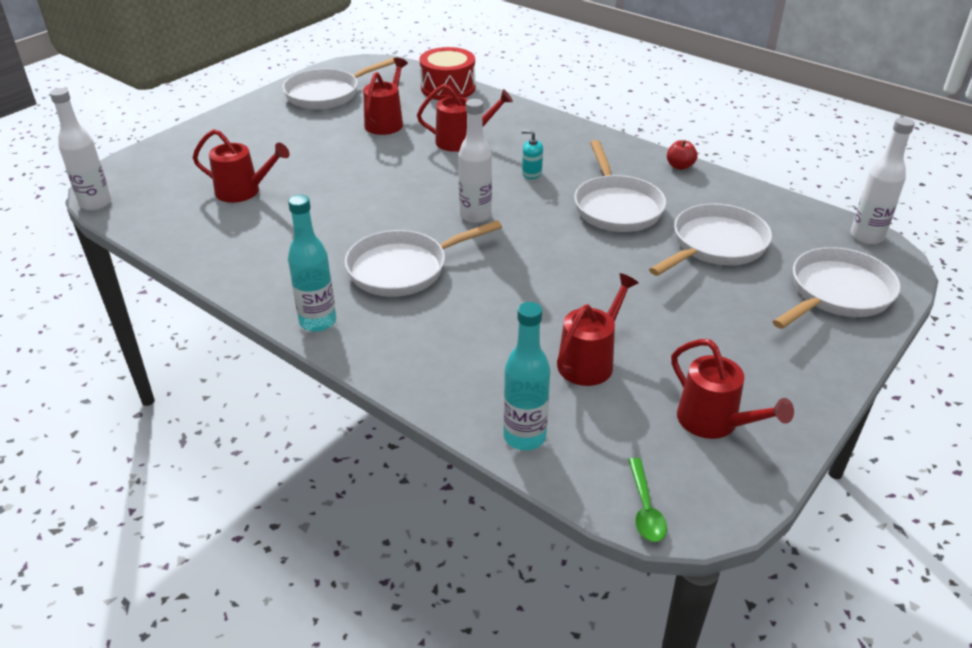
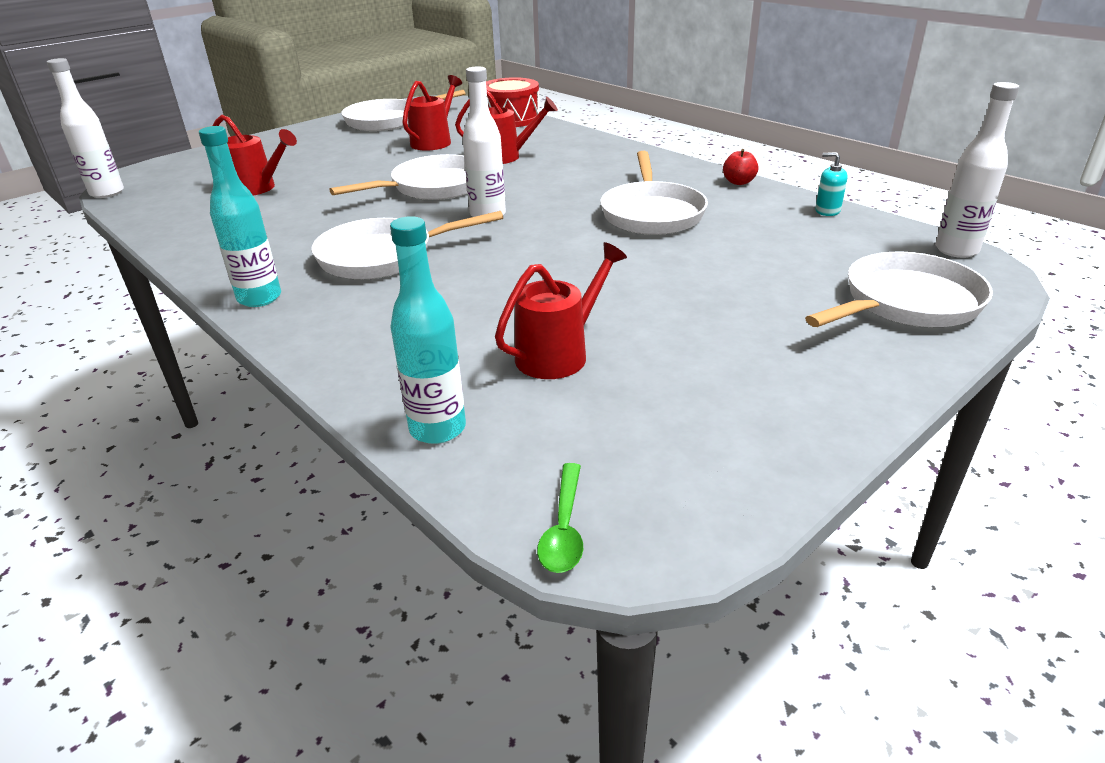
camera: 10 degrees right, 5 degrees down
(531, 173) = (567, 183): turquoise soap dispenser -> turquoise soap dispenser (827, 211)
(714, 422) = (700, 431): red watering can -> none
(715, 245) = (759, 250): white pan -> white pan (433, 187)

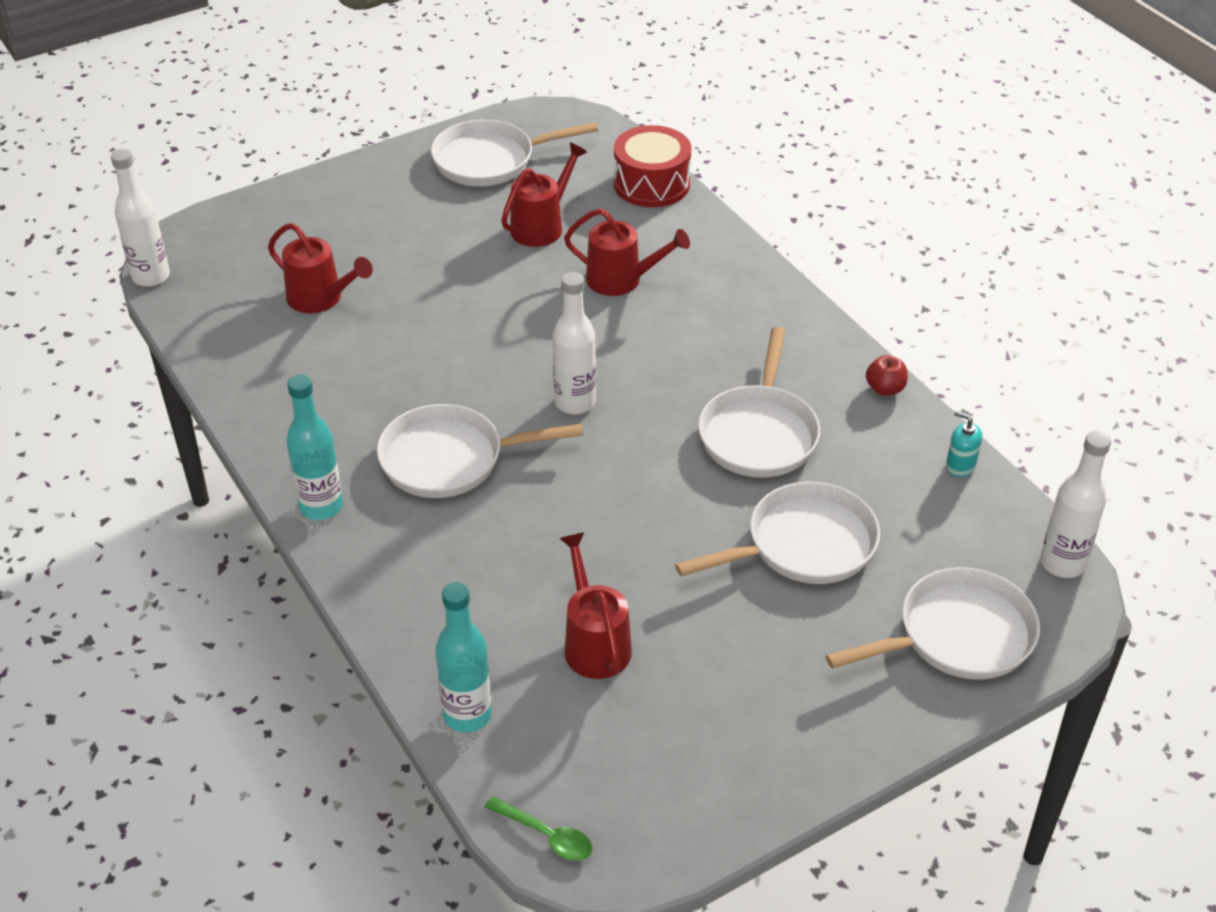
camera: 10 degrees right, 10 degrees up
(433, 187) = (524, 333): white pan -> white pan (803, 545)
(559, 353) = (594, 642): red watering can -> red watering can turned 75 degrees counterclockwise
(564, 528) = (546, 835): green spoon -> green spoon turned 75 degrees counterclockwise

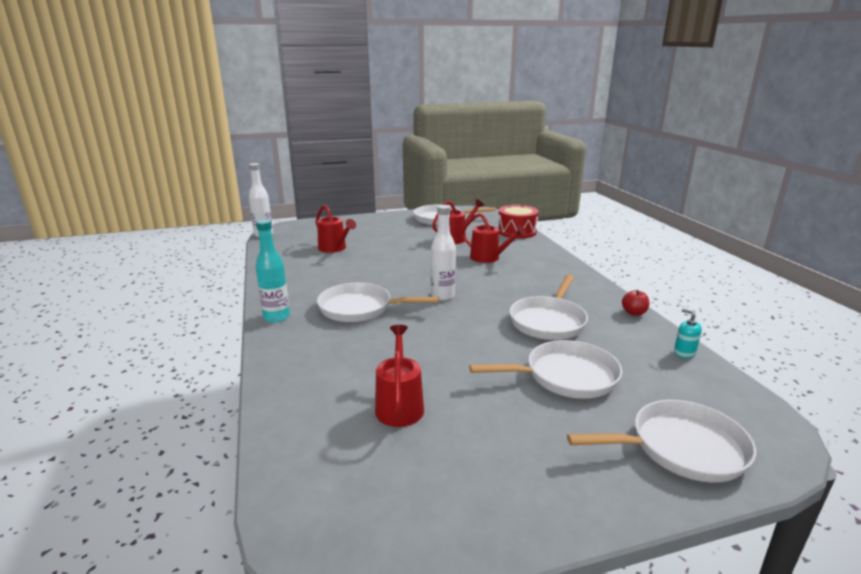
camera: 15 degrees right, 20 degrees down
(467, 715) = (289, 431): turquoise bottle -> none
(546, 835) = (295, 526): green spoon -> none
(1062, 563) = (769, 416): white bottle -> none

